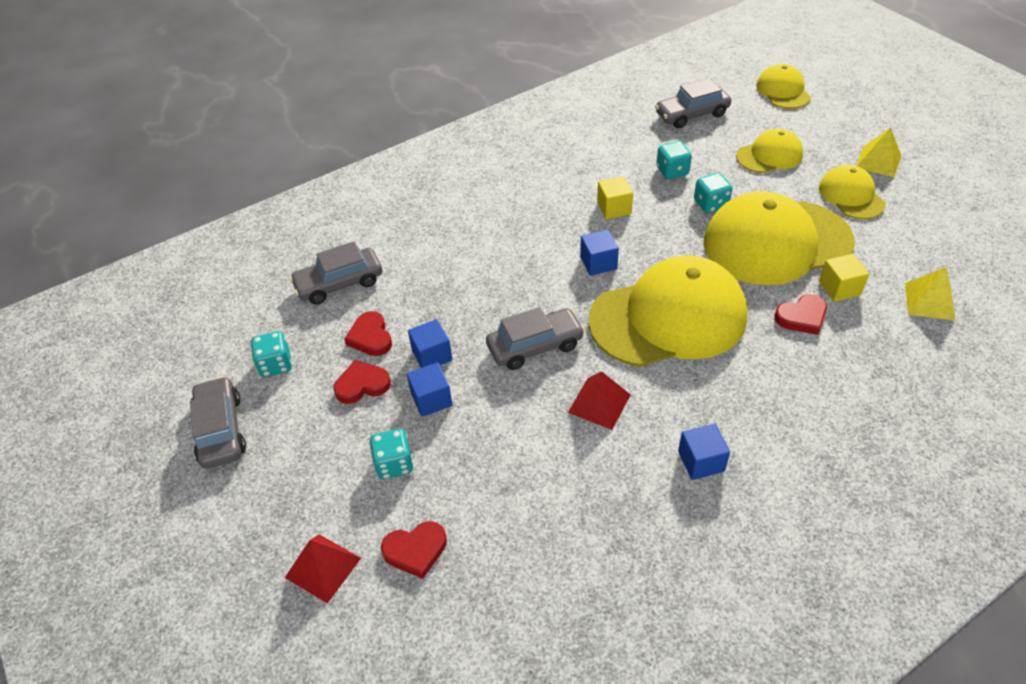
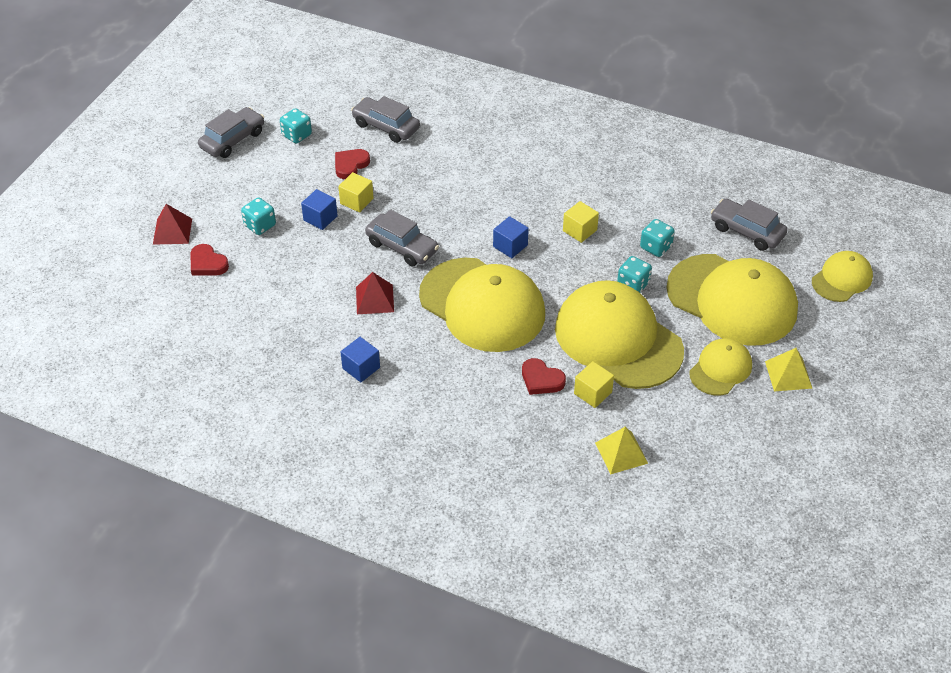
camera: 55 degrees right, 0 degrees up
(362, 385) = (309, 181): red heart -> none
(432, 355) = (356, 201): blue cube -> yellow cube
(769, 155) = (732, 300): yellow cap -> yellow cap, size x1.97

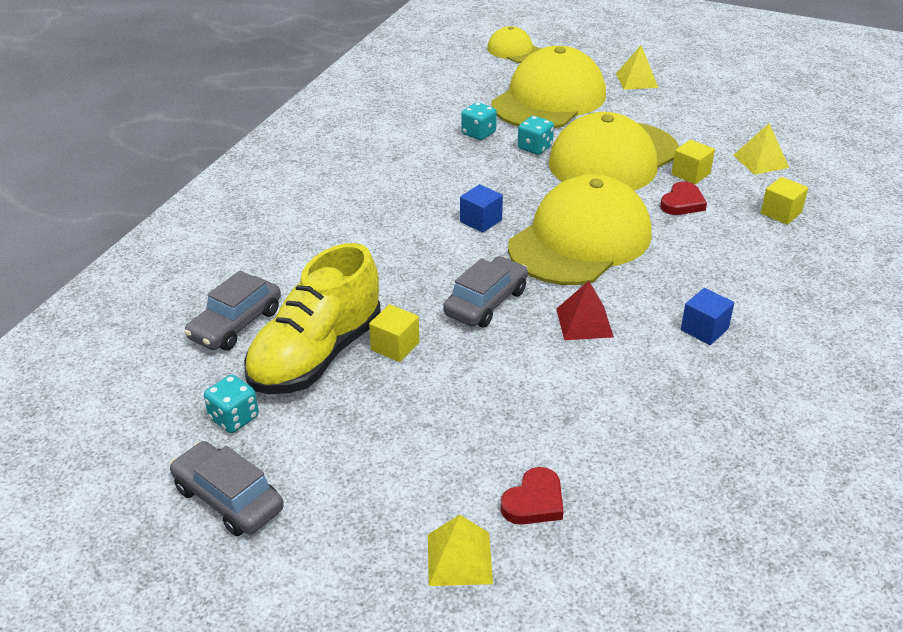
camera: 90 degrees left, 10 degrees down
(172, 231) = (459, 558): red pyramid -> yellow pyramid
(260, 225) = (445, 445): turquoise dice -> none
(320, 218) = (430, 380): blue cube -> none
(350, 165) = (316, 356): red heart -> yellow shoe
(579, 230) = (454, 176): yellow cube -> yellow cube (781, 213)
(720, 369) = (639, 109): yellow cap -> none
(747, 231) = (454, 87): grey car -> none

